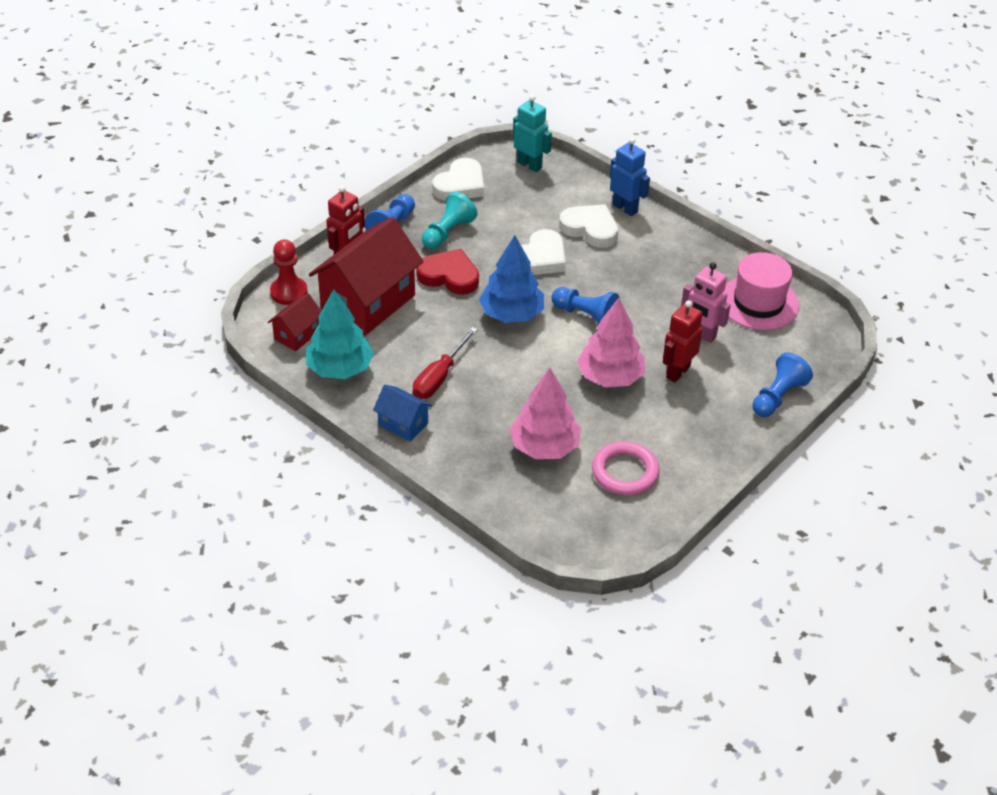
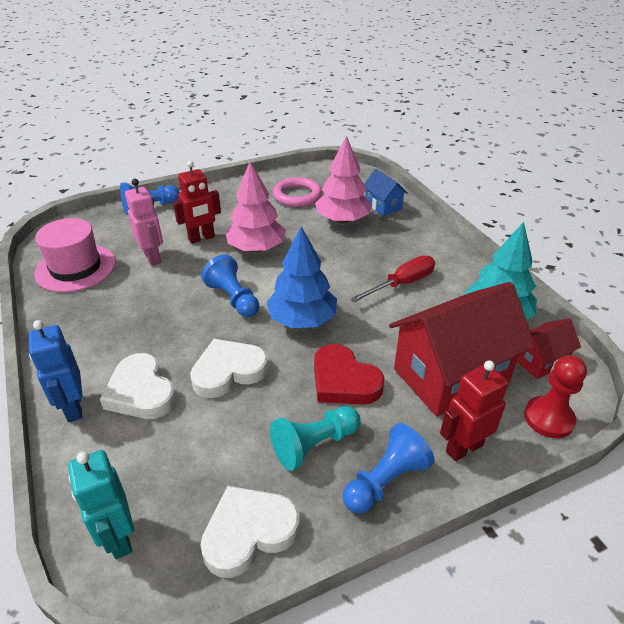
camera: 155 degrees left, 5 degrees down
(403, 424) = (448, 258): blue house -> blue house (383, 206)

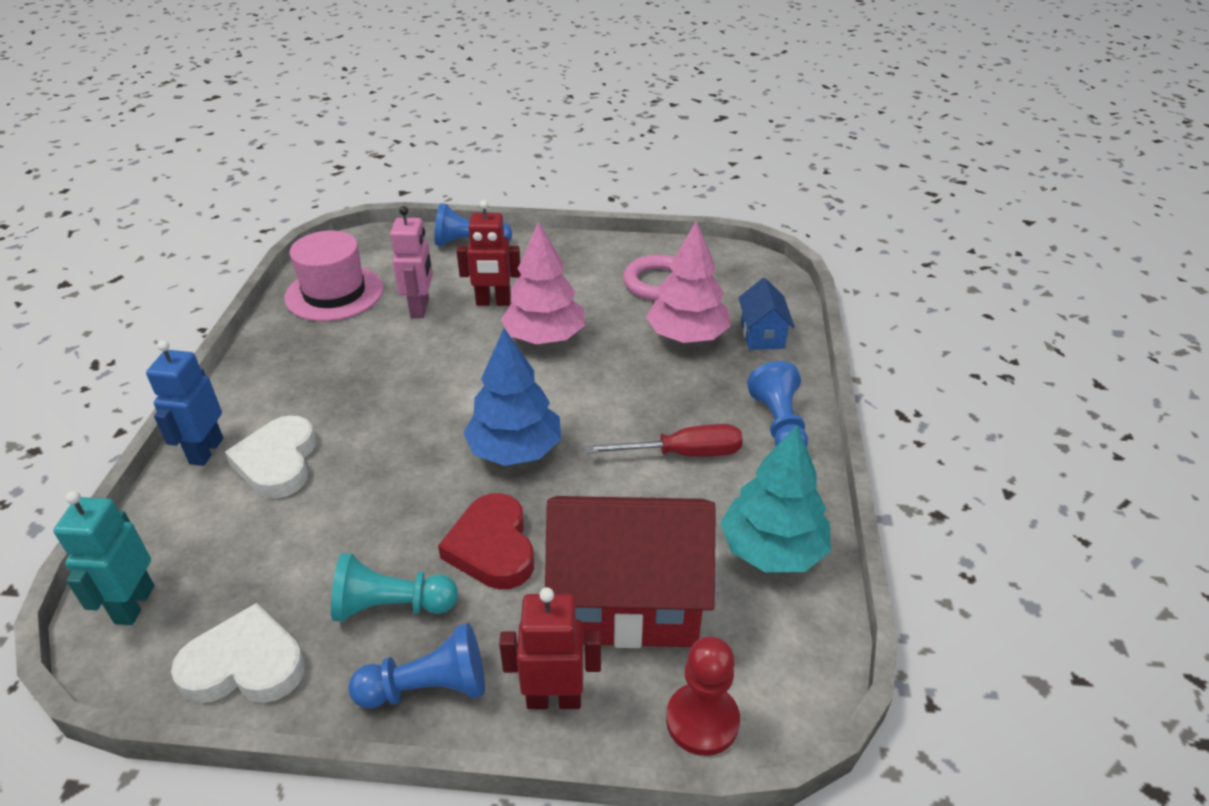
camera: 30 degrees right, 0 degrees up
(228, 371) = (380, 478): white heart -> none
(233, 298) = (462, 392): blue pawn -> blue pawn (778, 424)
(539, 361) = (770, 640): red house -> none

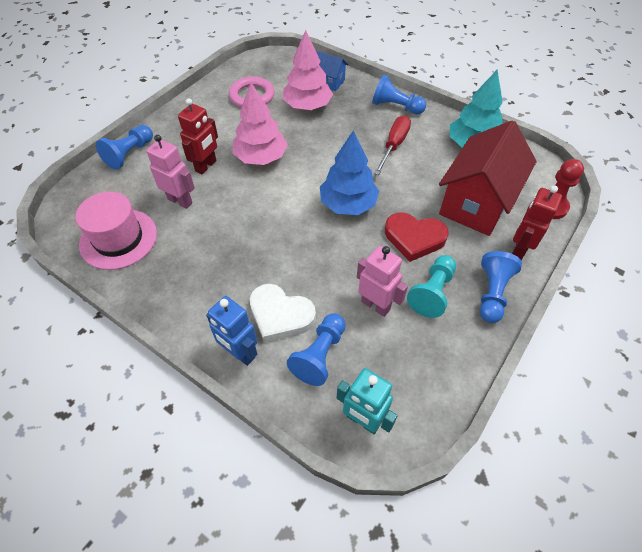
camera: 60 degrees left, 15 degrees up
(227, 522) = (319, 355): none -> blue pawn
(245, 665) = (440, 370): white heart -> none
(336, 549) = (375, 305): none -> pink robot

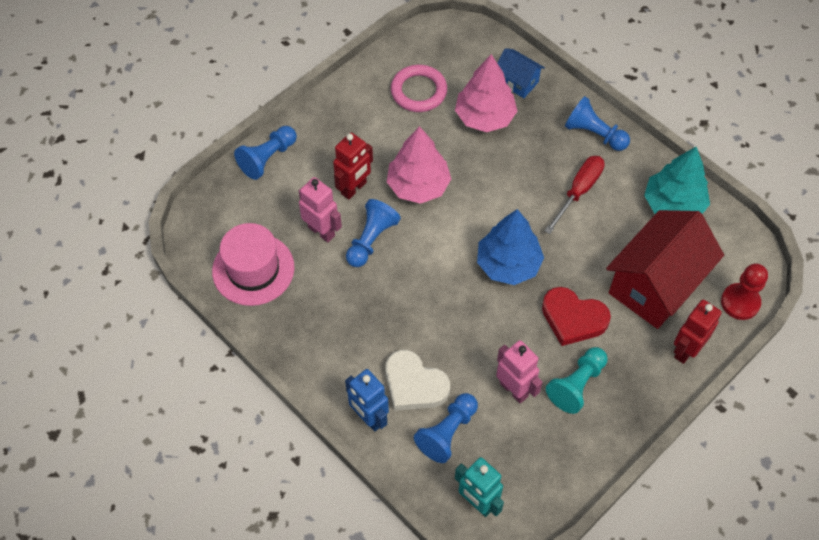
camera: 10 degrees right, 5 degrees up
(492, 293) = (640, 396): blue pawn -> blue pawn (371, 240)

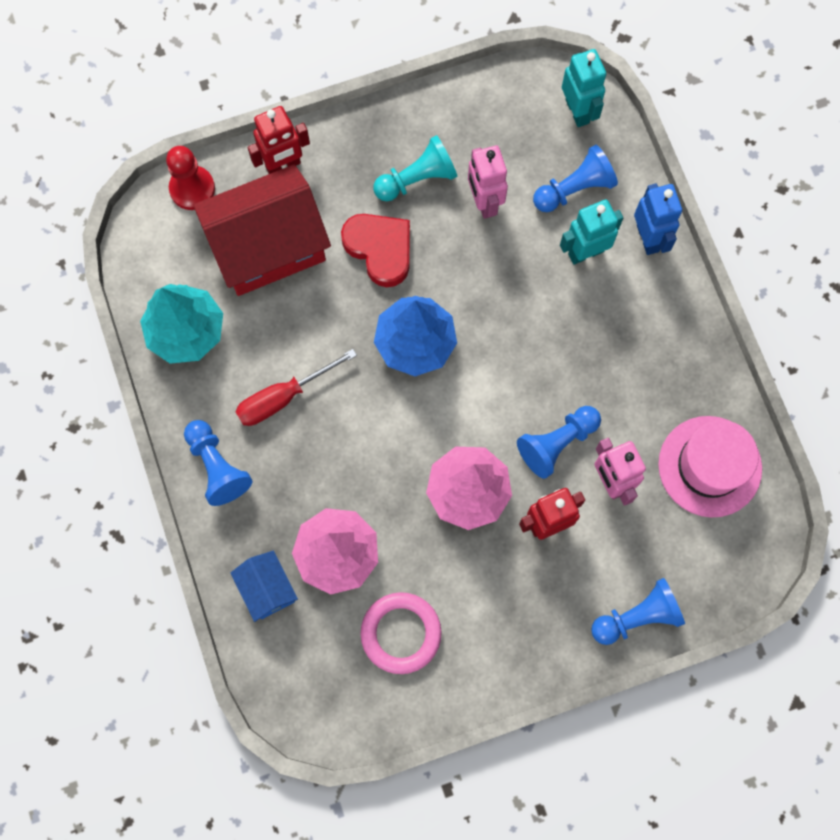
camera: 155 degrees left, 15 degrees up
(414, 384) = (585, 252): white heart -> turquoise robot

